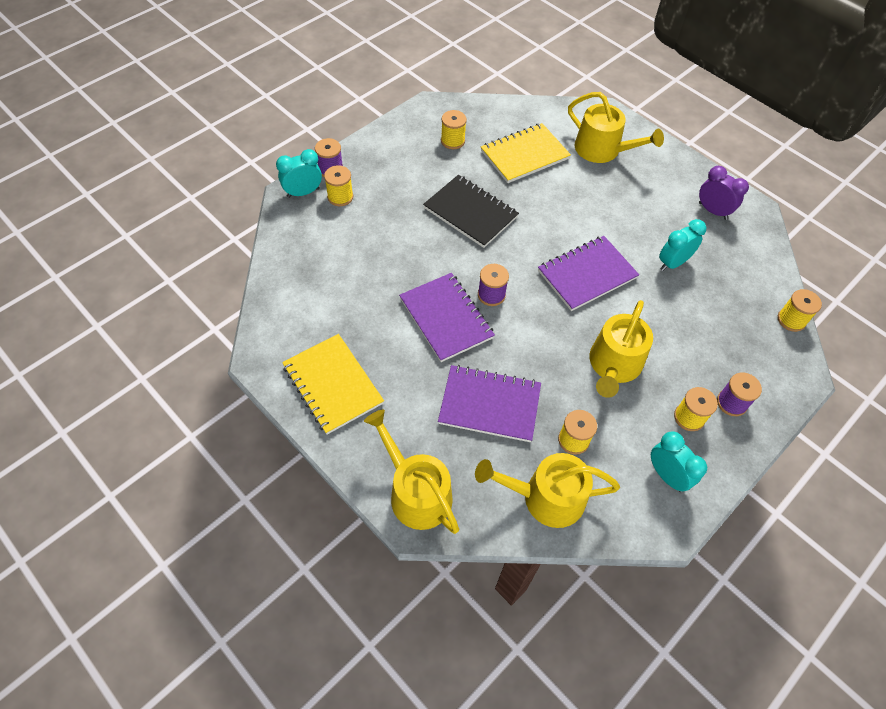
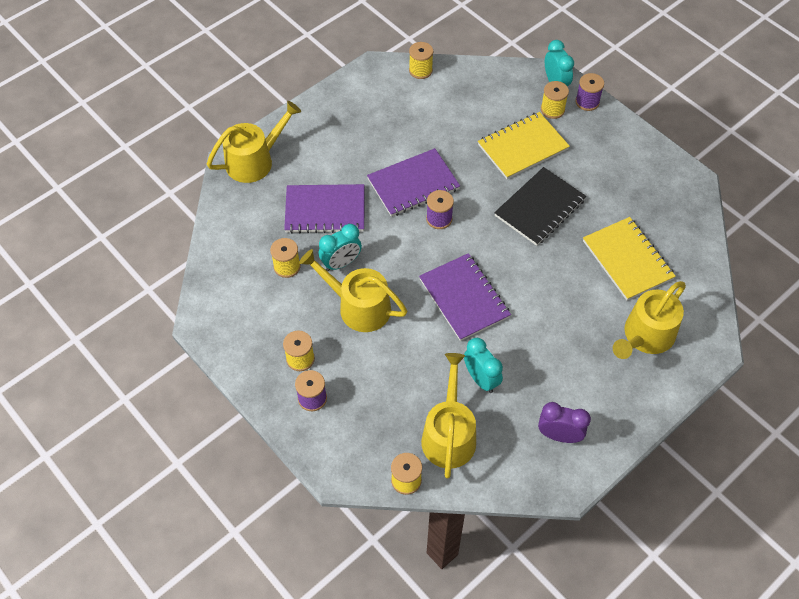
camera: 95 degrees right, 0 degrees up
(332, 385) = (350, 110): yellow notebook -> yellow notebook (522, 147)
(452, 141) = (640, 197): yellow spool -> yellow spool (420, 70)
(489, 404) = (325, 210): purple notebook -> purple notebook turned 75 degrees clockwise
(546, 497) = (239, 242): yellow watering can -> yellow watering can (449, 434)
(667, 475) = (247, 331): turquoise clock -> turquoise clock (341, 263)
(712, 211) = (559, 435): purple clock -> purple clock turned 120 degrees counterclockwise

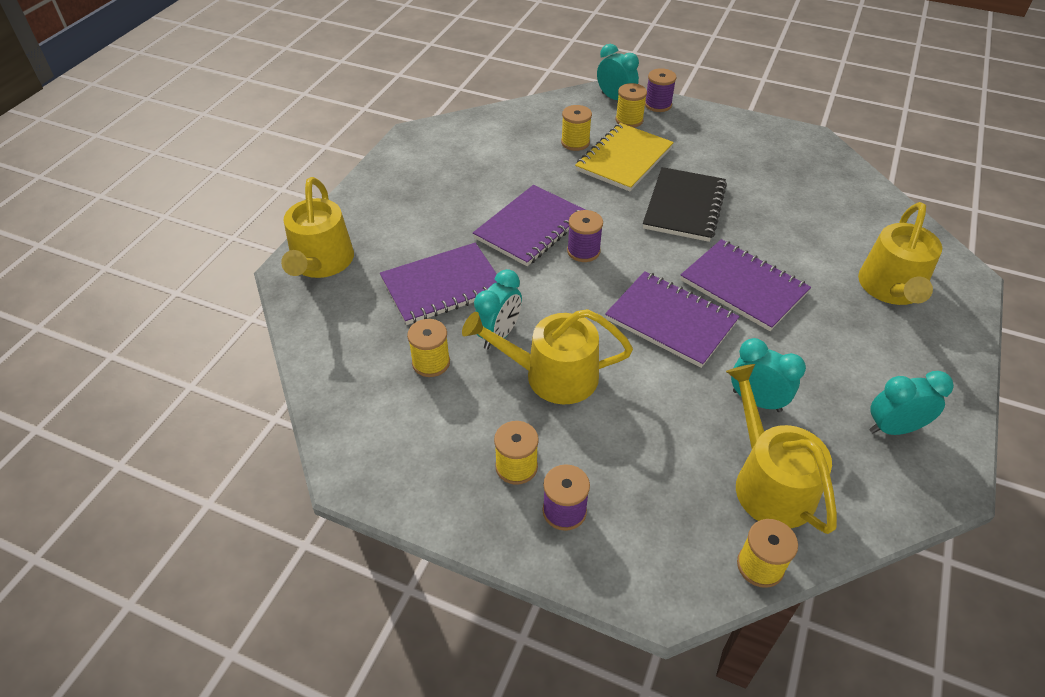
camera: 25 degrees left, 10 degrees down
(254, 161) = (321, 262): yellow watering can -> yellow watering can turned 150 degrees clockwise
(420, 70) = (466, 125): yellow spool -> yellow spool (575, 142)
(535, 292) = (743, 286): none -> purple notebook
(559, 435) = (893, 428): purple clock -> turquoise clock
(627, 260) = (811, 224): yellow notebook -> none

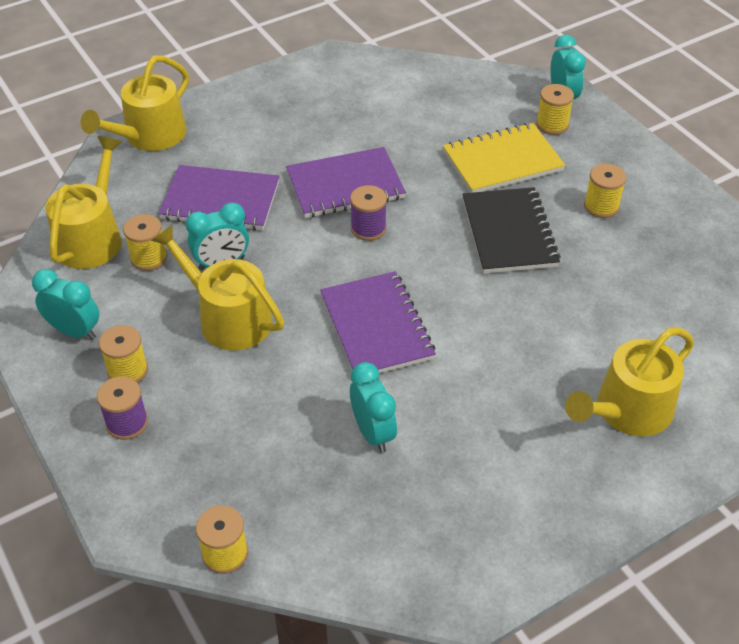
camera: 35 degrees right, 0 degrees up
(575, 142) = (473, 125): yellow spool -> yellow spool (601, 206)
(658, 105) = (600, 121): purple spool -> none
(684, 207) = (509, 233): black notebook -> black notebook turned 60 degrees counterclockwise
(743, 286) = (479, 332): purple notebook -> none
(769, 482) = (306, 500): yellow watering can -> yellow watering can (92, 238)
(893, 428) = (469, 526): turquoise clock -> turquoise clock (75, 331)

